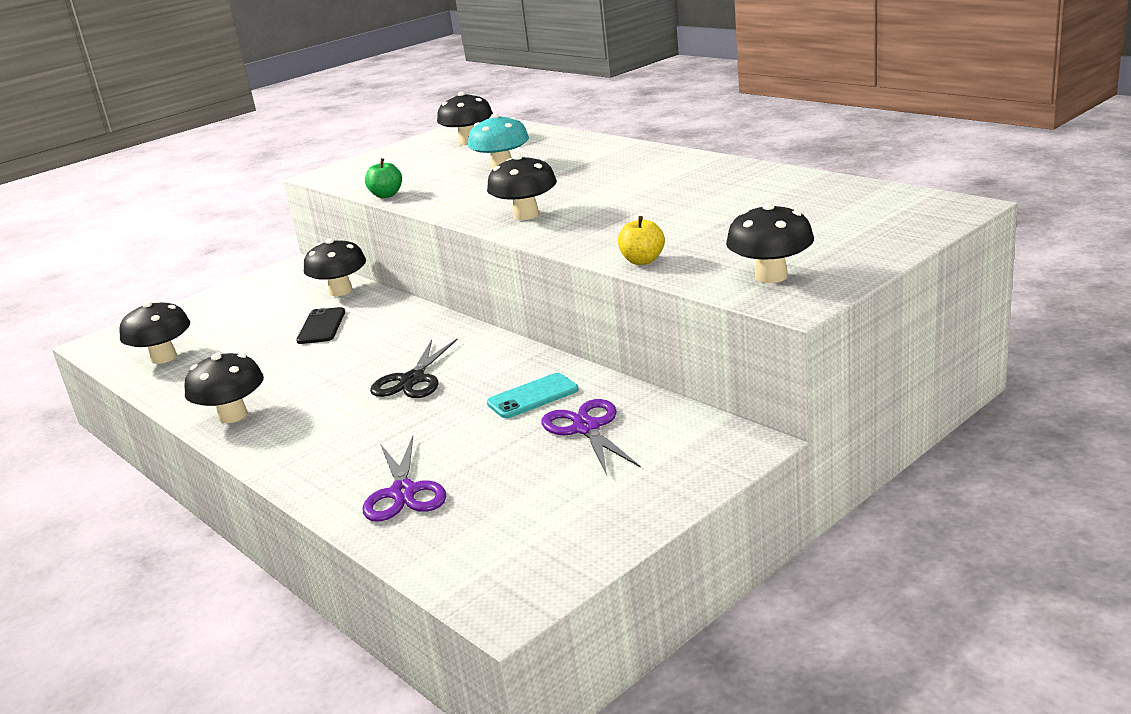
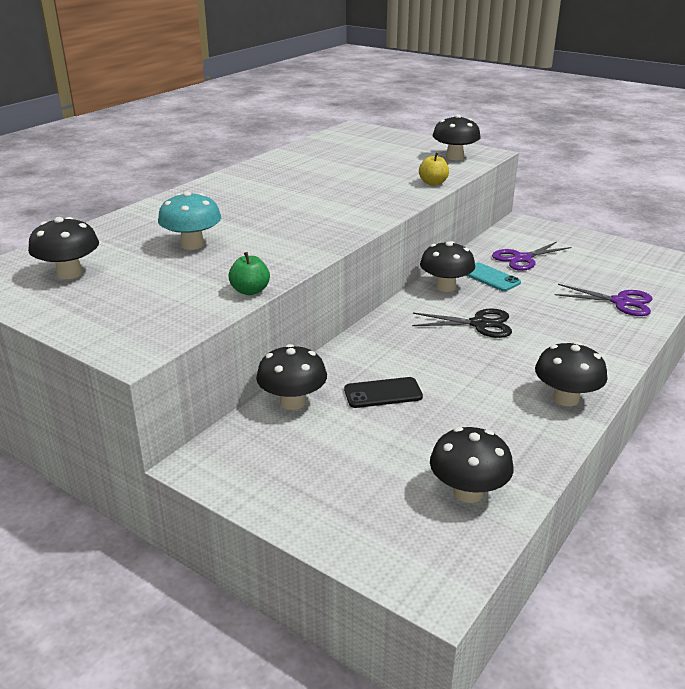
camera: 105 degrees left, 5 degrees up
(403, 493) = (620, 302): purple scissors -> purple scissors turned 45 degrees clockwise
(526, 215) = (336, 222): black mushroom -> black mushroom (445, 287)

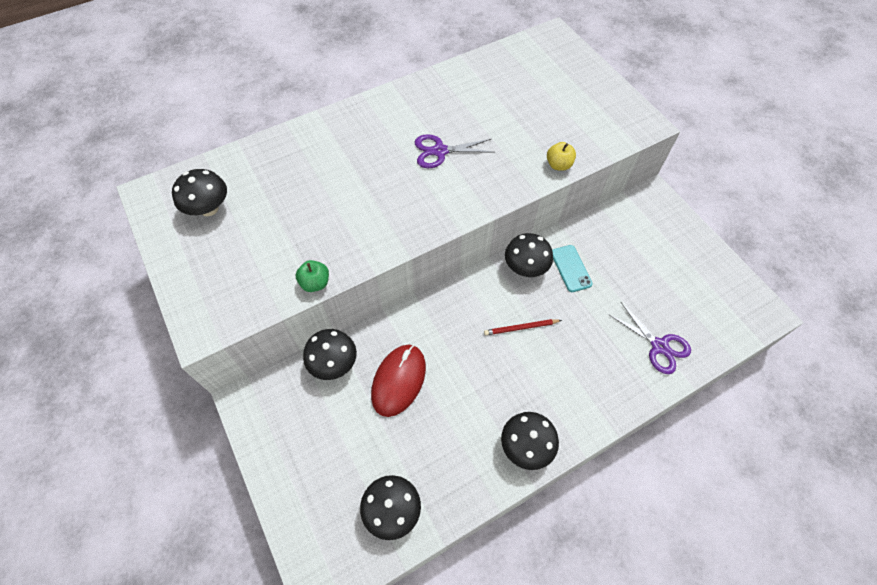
camera: 25 degrees right, 30 degrees up
(192, 245) = (310, 198): turquoise mushroom -> none
(383, 393) = (399, 380): black phone -> red mouse
(454, 157) = (610, 123): black mushroom -> none
(479, 324) = (521, 328): black scissors -> red pencil
(522, 258) = (616, 251): purple scissors -> purple scissors (440, 151)

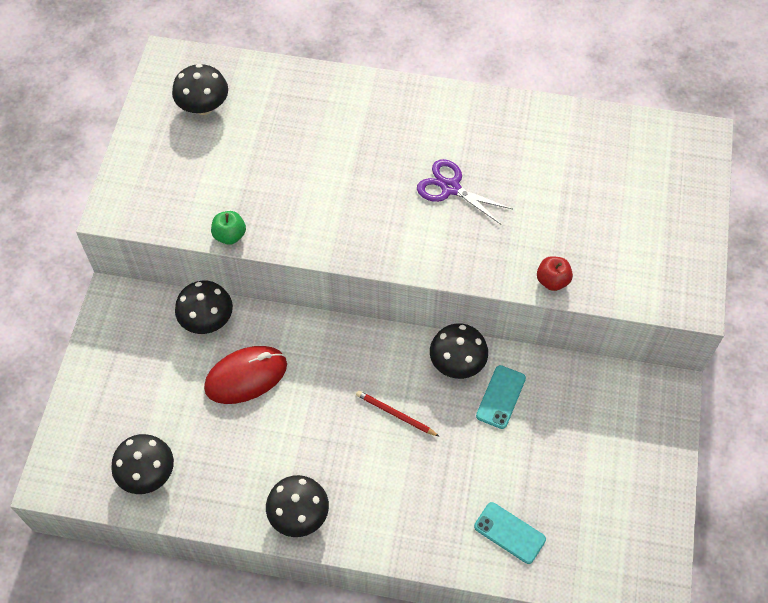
camera: 40 degrees right, 0 degrees up
(558, 165) = (552, 281): yellow apple -> red apple
(659, 346) = (509, 533): purple scissors -> turquoise phone

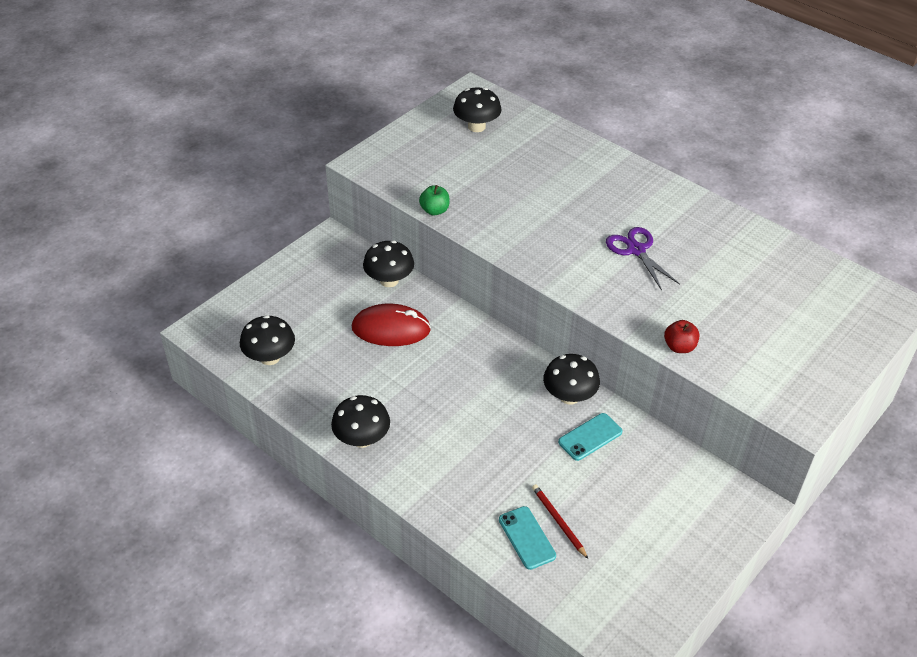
camera: 30 degrees right, 15 degrees down
(395, 414) = (491, 408): red pencil -> red pencil (558, 521)

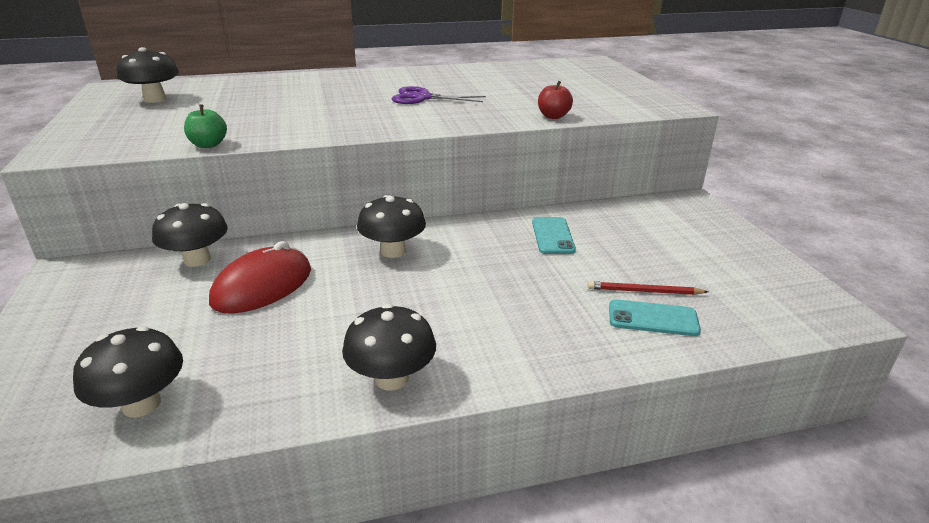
camera: 55 degrees left, 15 degrees down
(569, 396) = (493, 227): black mushroom -> black mushroom (393, 251)

